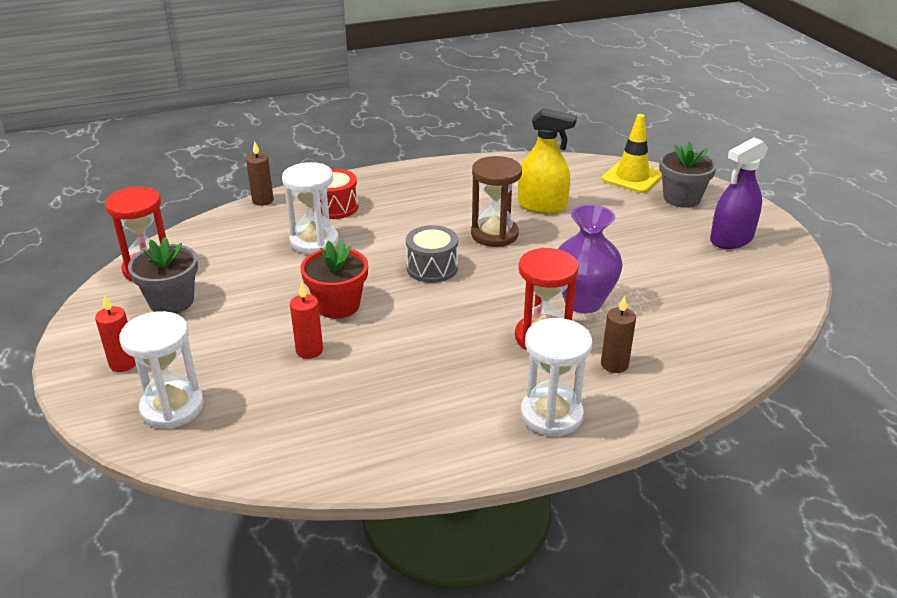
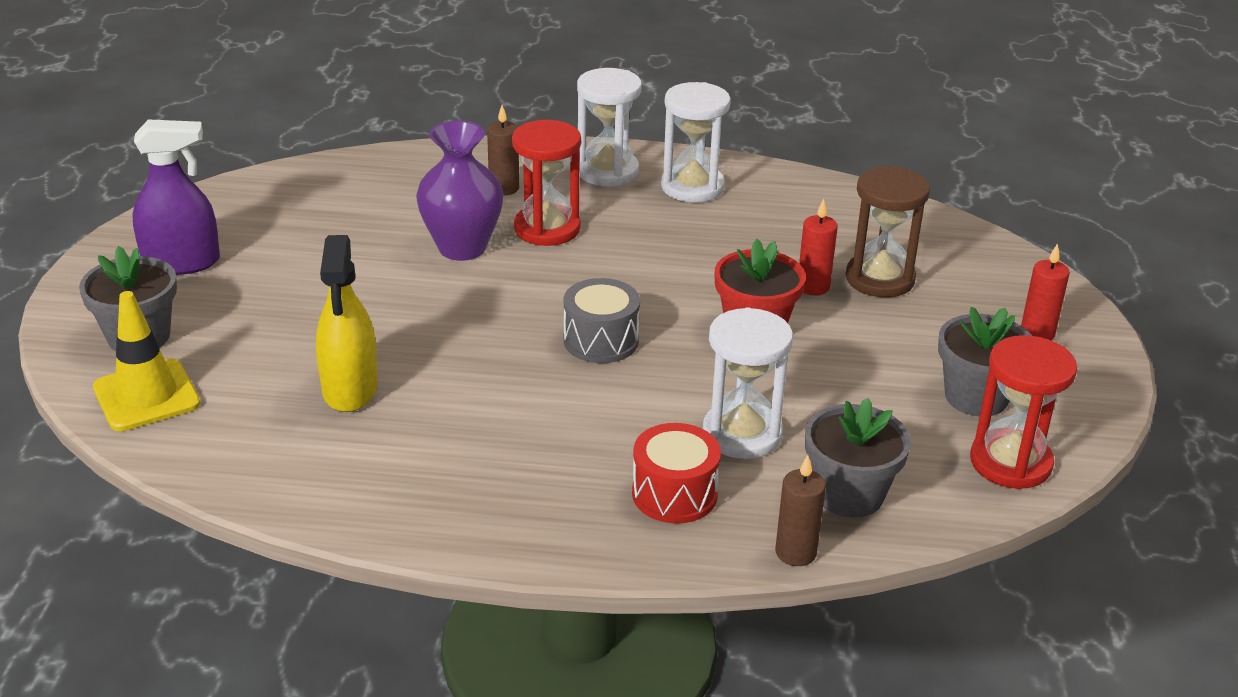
camera: 155 degrees left, 0 degrees up
(172, 407) = (979, 274): white hourglass -> white hourglass (692, 187)
(242, 229) = (849, 494): none -> grey flower pot
(494, 234) = (471, 363): brown hourglass -> brown hourglass (880, 279)
(542, 206) = (350, 389): yellow spray bottle -> yellow spray bottle turned 135 degrees counterclockwise

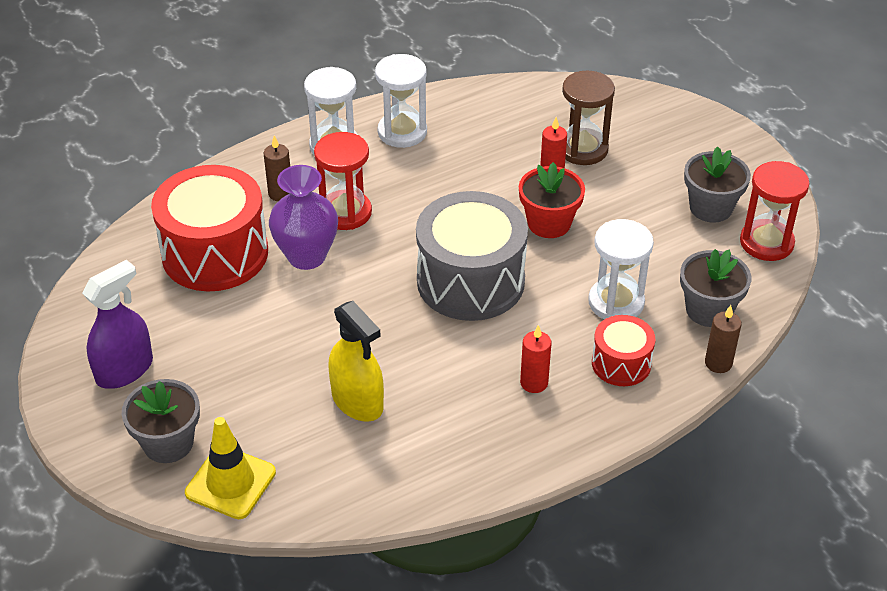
camera: 35 degrees left, 10 degrees up
(381, 209) = (215, 253): none -> red drum
(601, 340) = (470, 281): grey drum -> grey drum, size x1.92
(1037, 333) = (701, 145): red candle -> red candle (534, 383)

